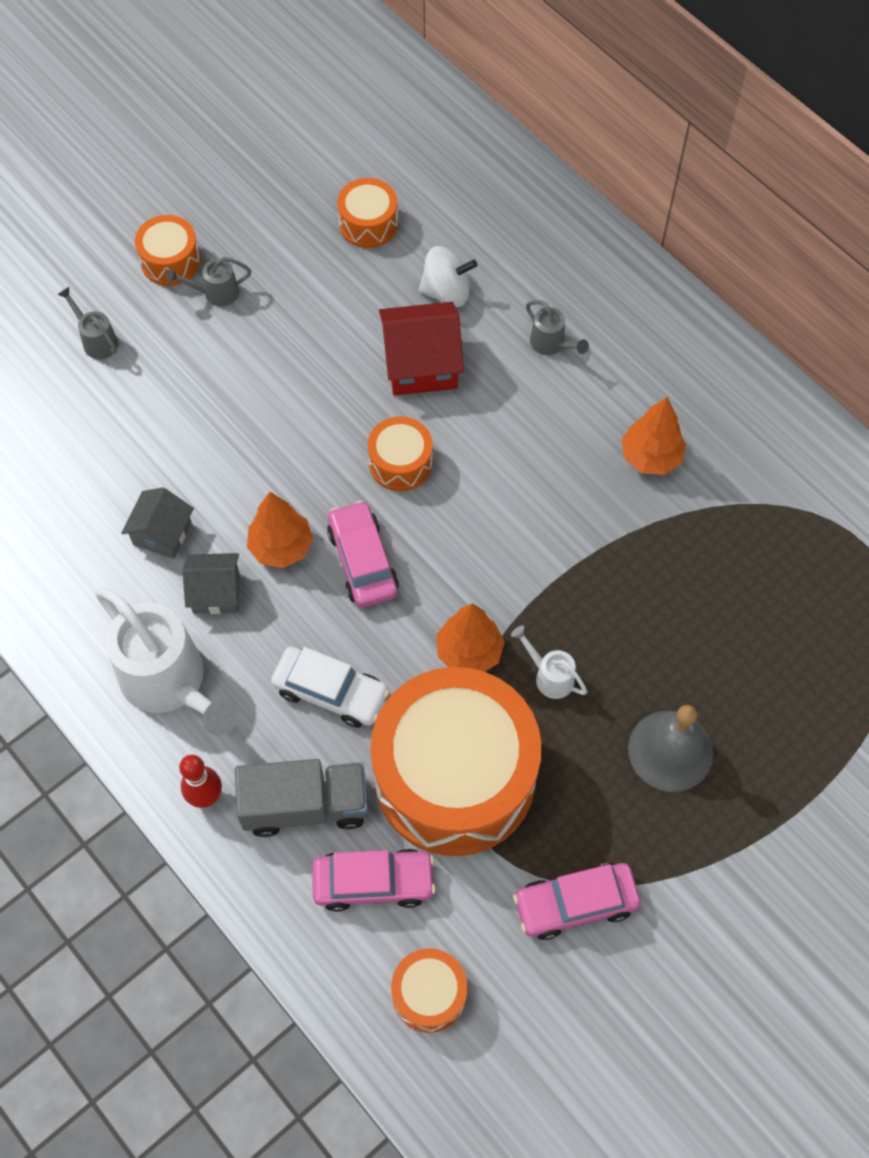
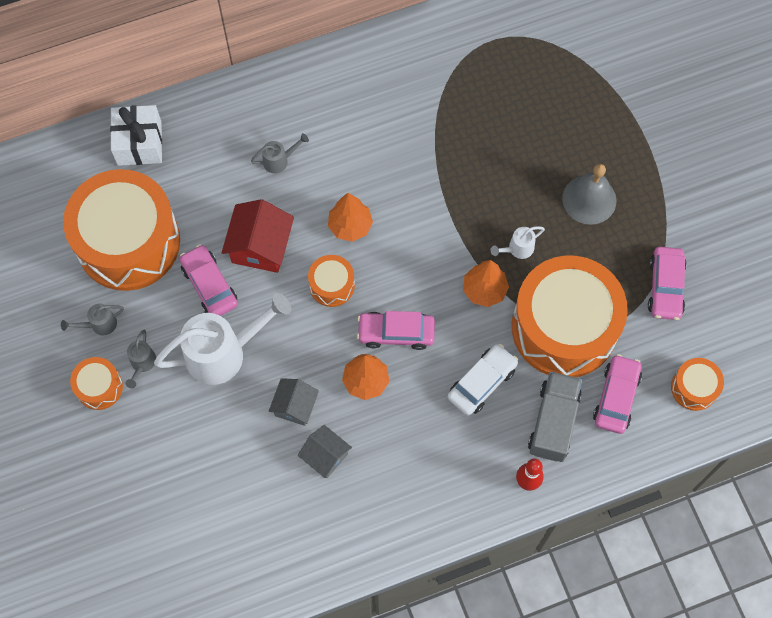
camera: 70 degrees left, 5 degrees up
(97, 340) = (147, 458): grey watering can -> grey watering can (99, 324)
(170, 683) = (439, 482): white watering can -> white watering can (223, 353)
(216, 592) = (383, 433): grey house -> grey house (295, 406)
(346, 327) = (209, 285): none -> pink car
(368, 224) = (128, 242): orange drum -> orange drum, size x2.31
(446, 292) = (209, 210): white spinning top -> none
(505, 188) = (139, 143): none -> white gift
(650, 457) = (388, 133): orange tree -> orange tree (350, 226)

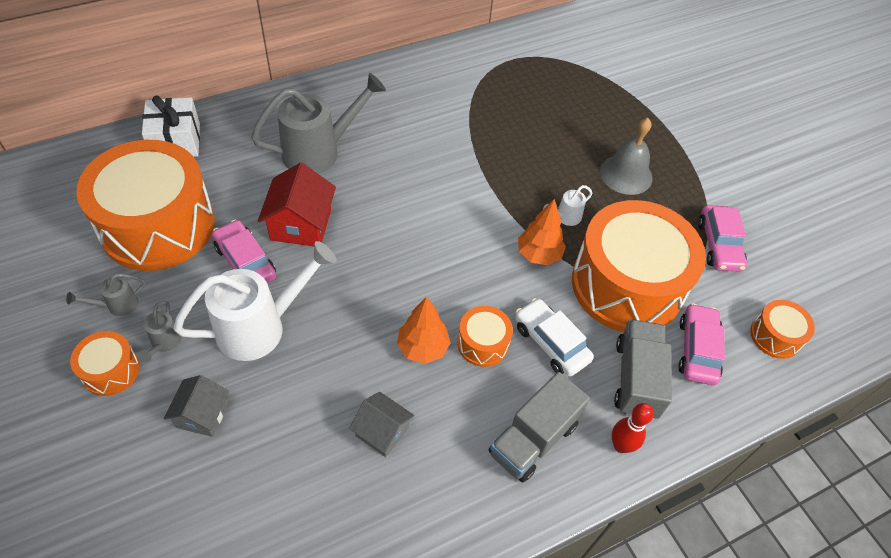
camera: 10 degrees left, 15 degrees down
(279, 160) = (318, 152): grey watering can -> grey watering can, size x2.23
(295, 406) = (343, 379): grey house -> grey house (202, 415)
(332, 285) = (378, 256): orange drum -> orange drum (483, 343)
(350, 226) = (394, 204): orange tree -> none
(396, 333) = (451, 298): pink car -> none
(452, 471) = (533, 439): none -> grey truck
(482, 383) = (551, 343): white car -> white car turned 75 degrees counterclockwise

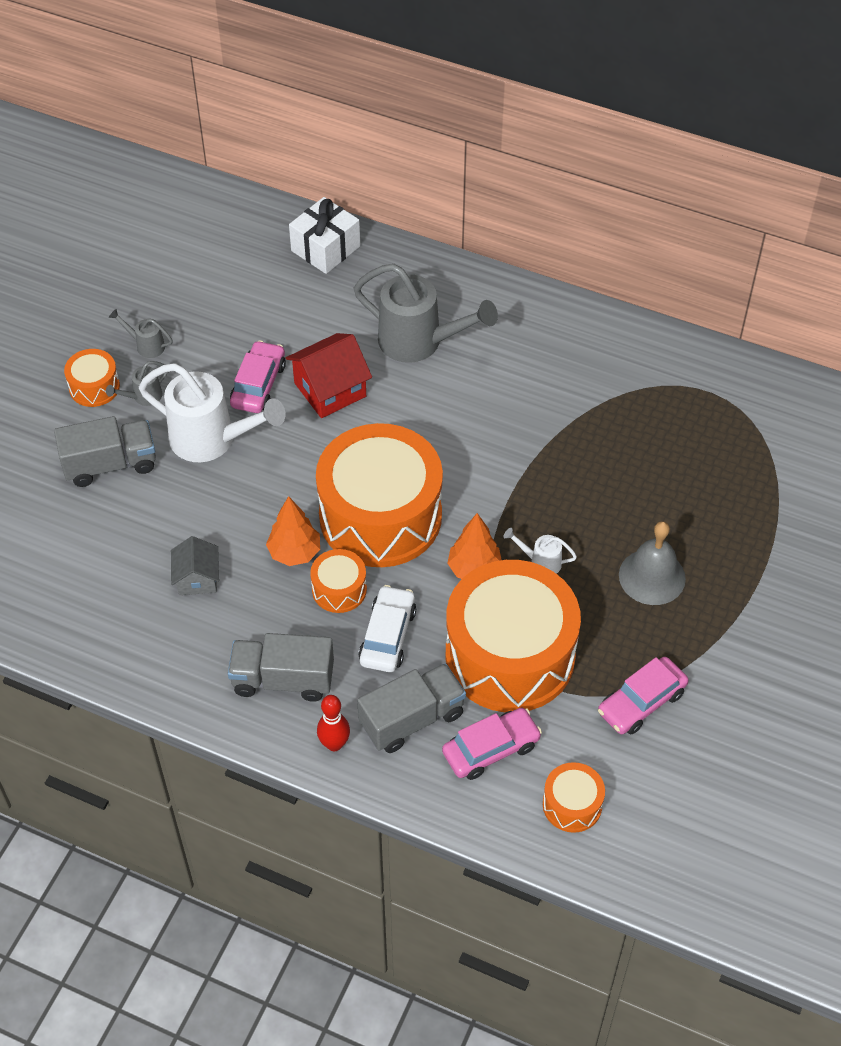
camera: 55 degrees right, 0 degrees up
(158, 225) = (235, 308): orange drum -> orange drum (380, 516)
(202, 415) = (110, 464): grey house -> grey truck

